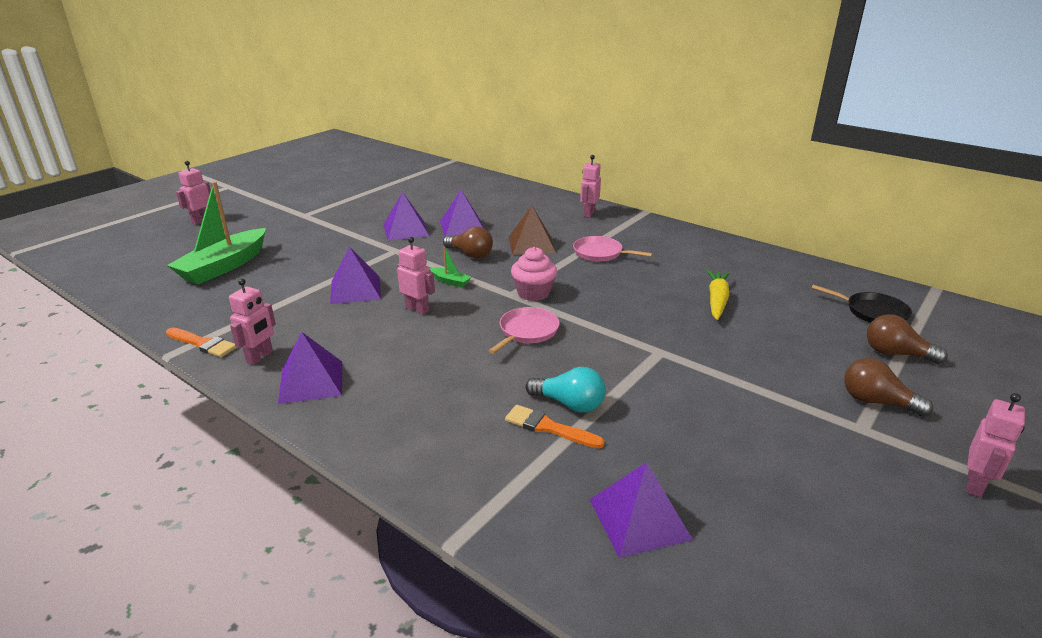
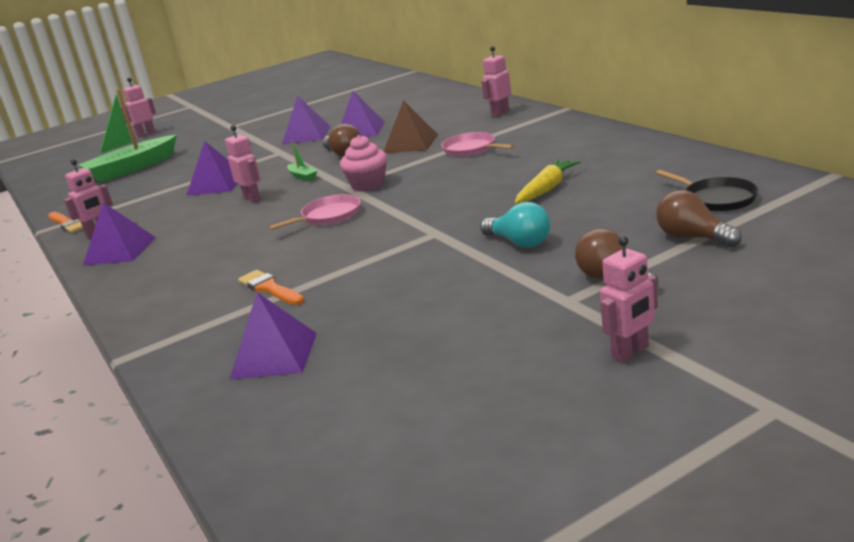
camera: 25 degrees right, 5 degrees down
(569, 404) = (306, 272): turquoise light bulb -> turquoise light bulb (519, 243)

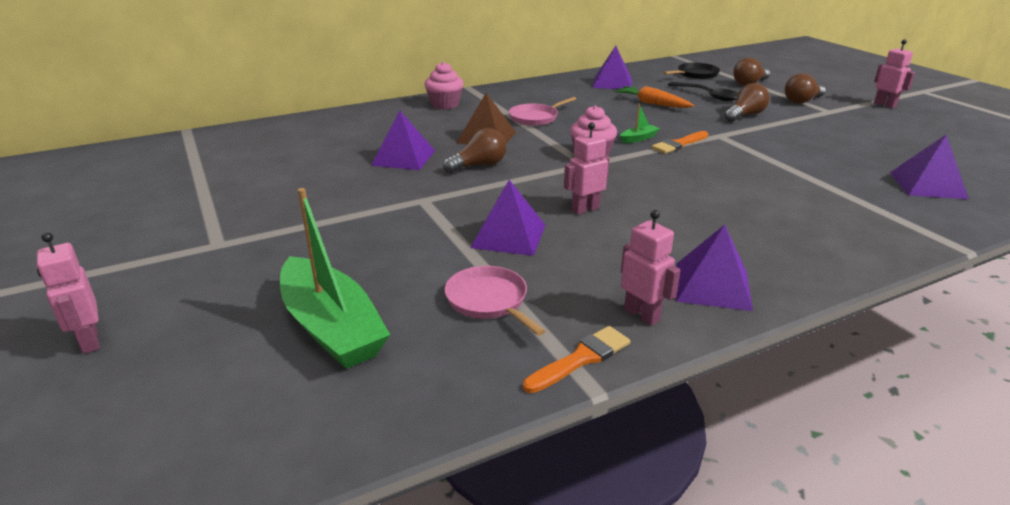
camera: 90 degrees left, 5 degrees up
(269, 288) = (817, 191): orange brush -> orange brush (679, 144)
(302, 177) = (535, 184): green boat -> green boat (638, 138)
(306, 135) = (370, 186): purple pyramid -> purple pyramid (612, 83)
(329, 216) = (663, 171): pink pan -> pink pan (489, 301)
(500, 113) = (445, 104): pink robot -> pink cupcake
(519, 243) = (745, 115): turquoise light bulb -> brown light bulb
(546, 189) = (652, 103): yellow carrot -> orange carrot
(601, 215) = (708, 96): none -> black spoon

